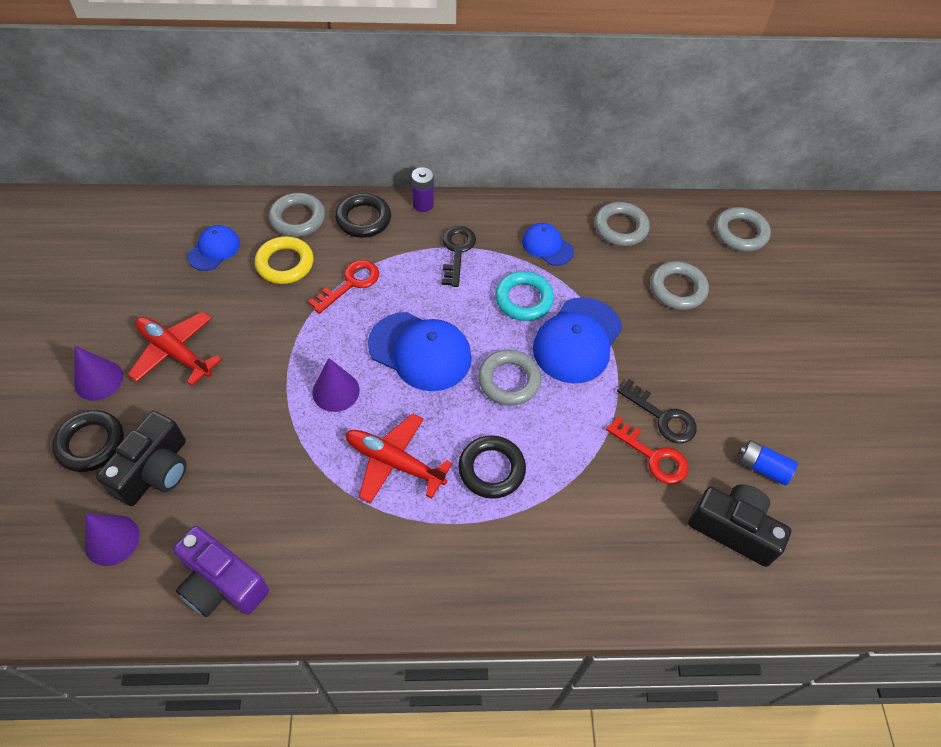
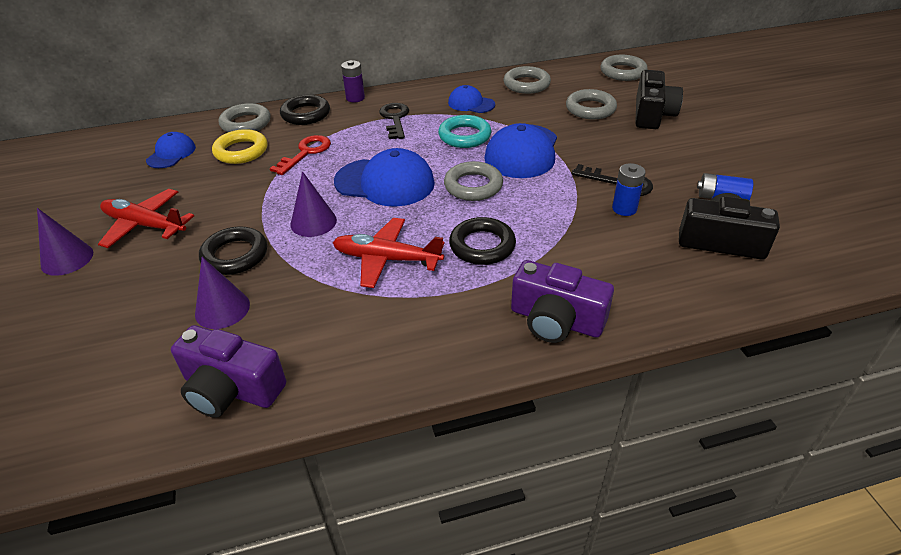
camera: 10 degrees left, 15 degrees down
(91, 444) = (64, 307): black ring -> black ring (235, 255)
(112, 540) = (98, 379): purple cone -> purple cone (222, 309)
(155, 470) = (139, 314): black camera -> black camera (652, 114)
(530, 586) = (556, 320): none -> purple camera
(653, 456) = (624, 209): red key -> blue battery

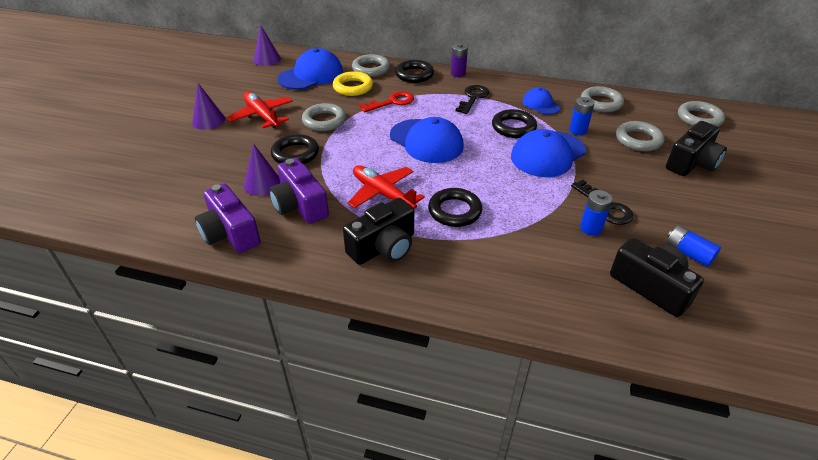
camera: 30 degrees right, 0 degrees up
(171, 154) = (311, 75): blue cap -> blue cap, size x1.77
(313, 222) = (358, 151): purple cone -> purple cone (267, 59)
(441, 318) = (383, 247): none -> black camera
(464, 136) = (513, 127): turquoise ring -> black ring
(473, 186) = (486, 166): grey ring -> grey ring (324, 121)
(529, 118) = (578, 130): none -> blue battery
(556, 320) = (460, 284): purple camera -> purple camera (300, 205)

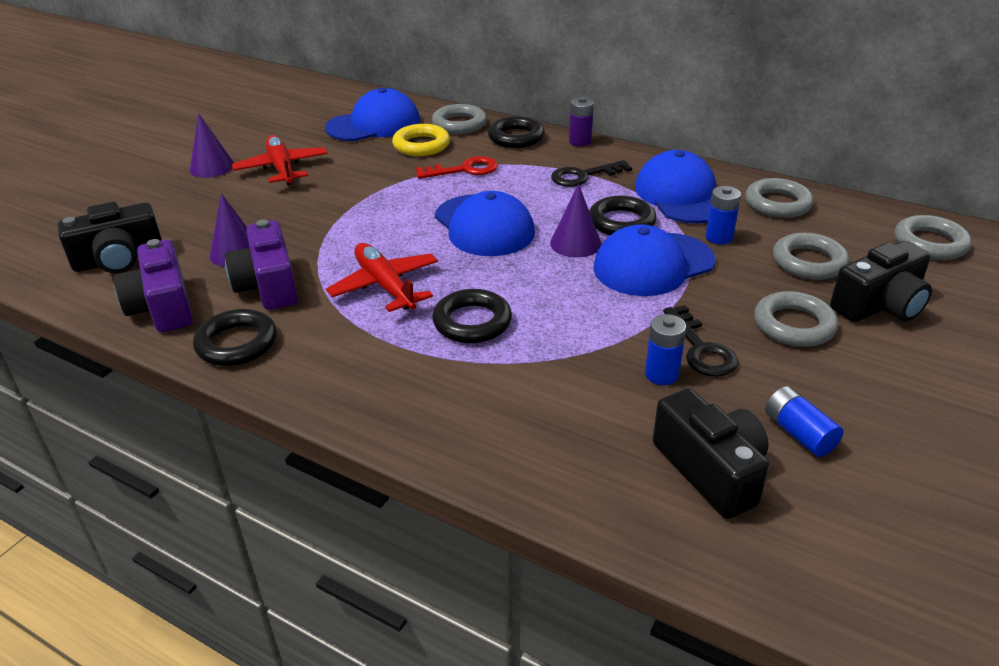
camera: 15 degrees right, 5 degrees down
(267, 59) = (327, 99): purple cone -> purple cone (575, 243)
(295, 154) = (298, 221): black ring -> black ring (237, 343)
(324, 121) = (359, 184): grey ring -> grey ring (794, 325)
(383, 247) = (348, 354): black camera -> black camera (119, 259)
(473, 98) = (583, 176): black key -> black key turned 150 degrees counterclockwise
(541, 104) = (681, 195): blue cap -> blue cap, size x1.77

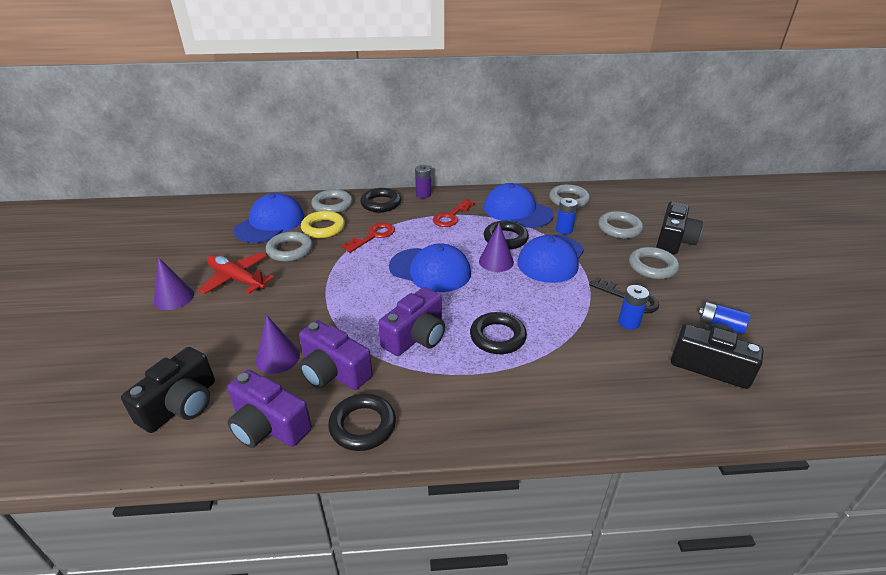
camera: 35 degrees left, 0 degrees up
(385, 286) = (416, 336): red plane -> purple camera
(583, 176) = (451, 216): black key -> red key
(930, 243) = (656, 199): grey ring -> grey ring (290, 250)

